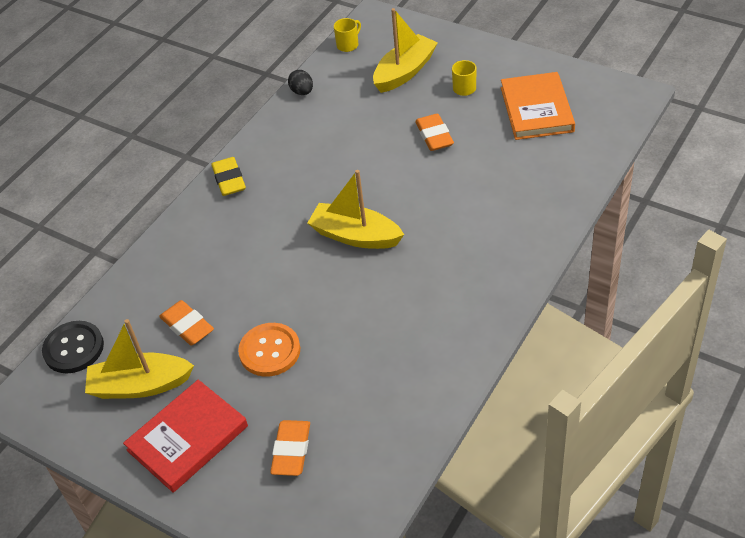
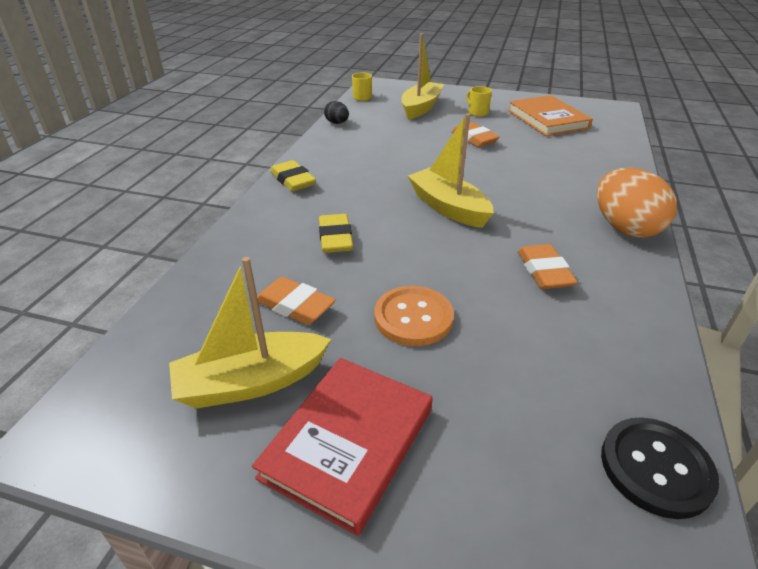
camera: 20 degrees left, 10 degrees down
(74, 348) = (140, 351): black button -> black button (656, 468)
(241, 260) = (335, 238): none -> yellow eraser
(291, 451) = (511, 433): orange eraser -> orange eraser (544, 271)
(355, 236) = (448, 207): yellow boat -> yellow boat turned 45 degrees clockwise
(502, 284) = (625, 228): none -> orange egg

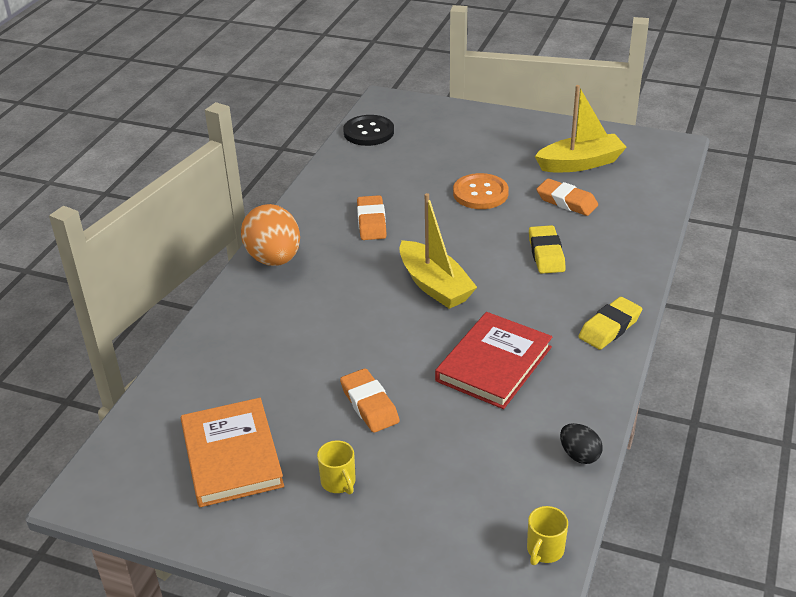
camera: 175 degrees left, 0 degrees up
(293, 180) = (610, 327): yellow eraser -> yellow eraser turned 75 degrees clockwise
(348, 442) = (519, 141): red book -> red book (494, 364)
(421, 108) = (434, 503): yellow boat -> none

